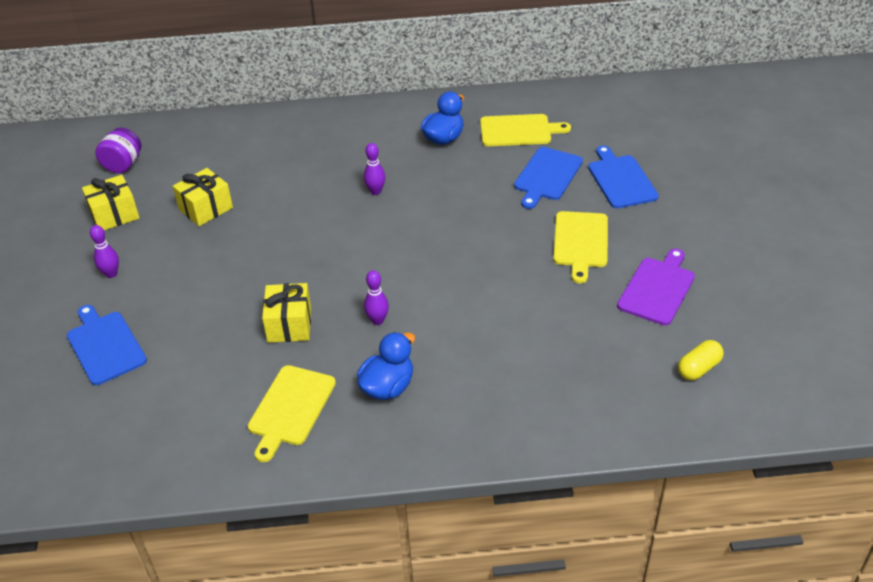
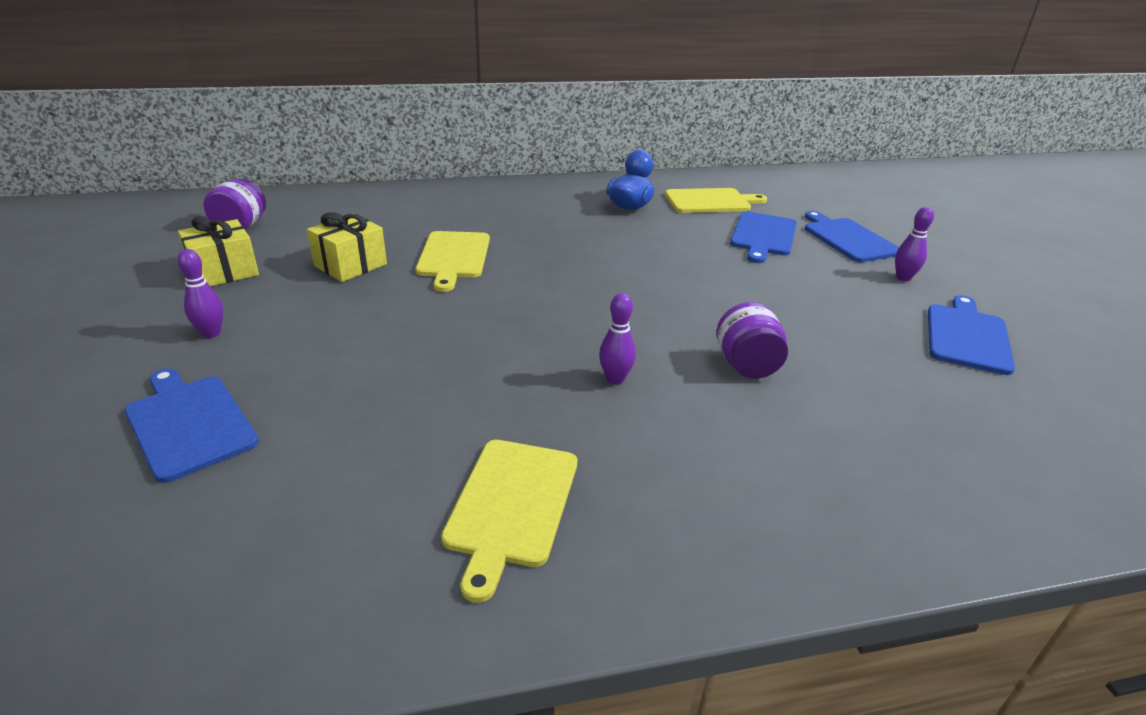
camera: 10 degrees left, 10 degrees down
(289, 324) = (486, 387): yellow gift -> none
(375, 191) = (567, 249): purple bowling pin -> purple bowling pin (903, 278)
(388, 387) = (662, 466): blue duck -> none
(474, 311) = (746, 365): none -> purple jar
(580, 242) = (840, 292): yellow cutting board -> yellow cutting board (453, 257)
(657, 289) = (967, 336): purple cutting board -> blue cutting board
(698, 368) = (1095, 424): yellow capsule -> none

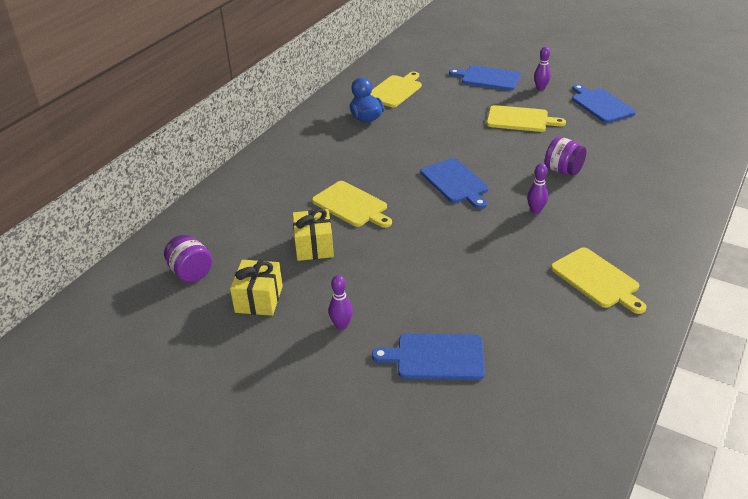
camera: 45 degrees left, 5 degrees up
(763, 236) = (454, 98): blue cutting board -> blue cutting board (455, 182)
(804, 290) = (520, 119): none -> yellow cutting board

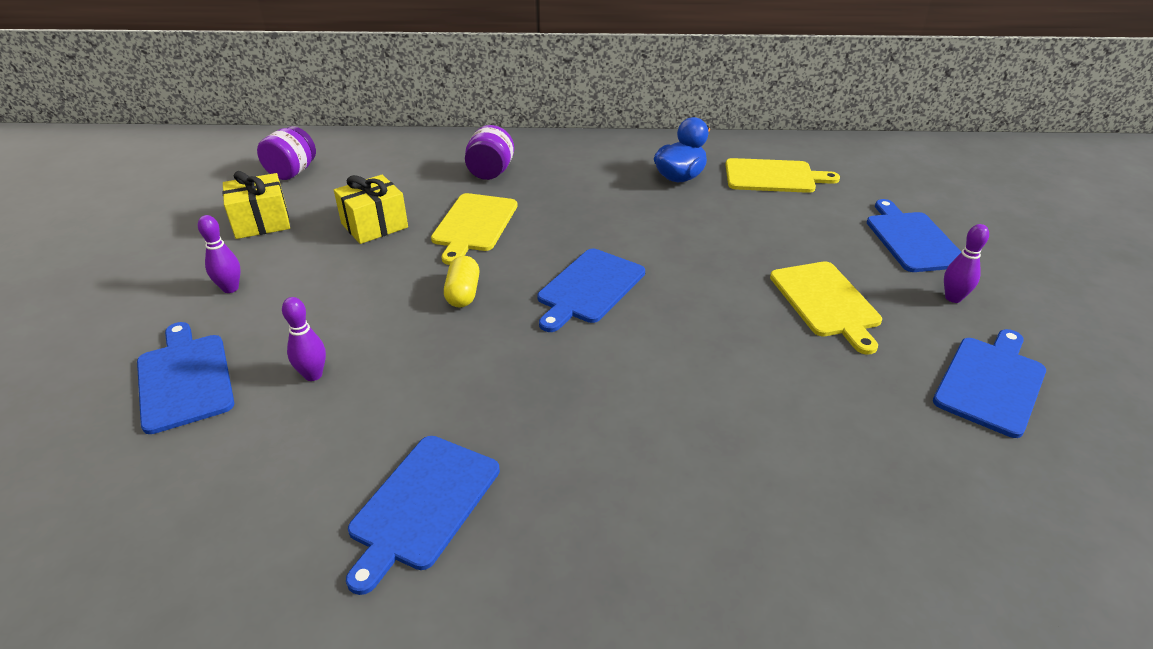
camera: 60 degrees right, 0 degrees up
(426, 227) = (463, 293): none -> yellow capsule
(535, 210) = (575, 385): purple bowling pin -> purple bowling pin (313, 375)
(563, 170) = (717, 387): purple jar -> purple jar (490, 172)
(597, 280) = (422, 505): yellow cutting board -> blue cutting board

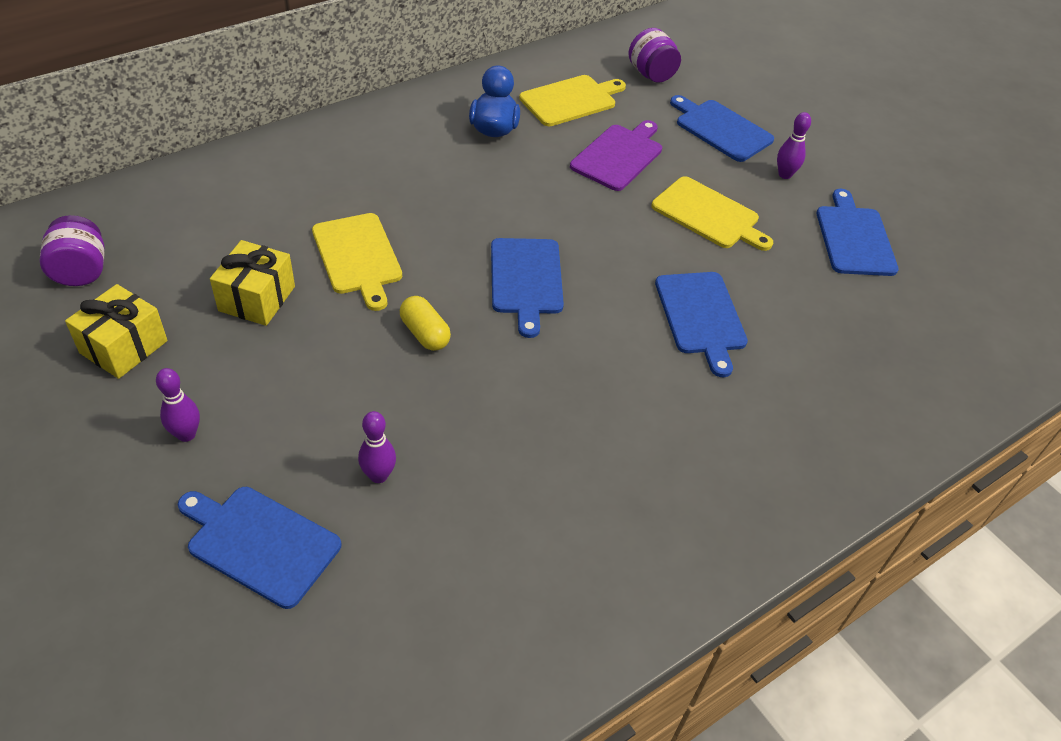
camera: 40 degrees left, 10 degrees up
(422, 505) = (588, 529): blue cutting board -> blue cutting board (701, 316)
(490, 172) = (310, 189): purple jar -> purple jar (651, 74)
(778, 228) = (618, 156): none -> purple cutting board

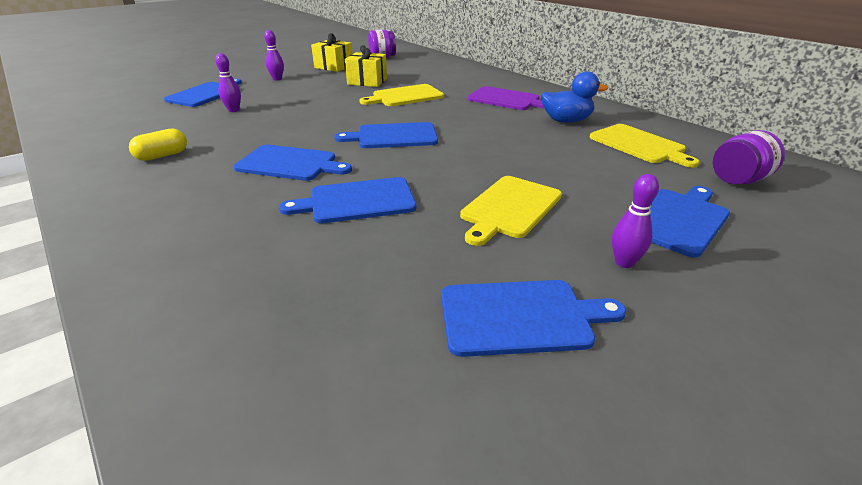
camera: 90 degrees right, 15 degrees down
(425, 334) = (339, 113): yellow capsule -> yellow capsule (162, 156)
(608, 378) = (290, 164): none -> blue cutting board
(618, 156) = (572, 165): purple cutting board -> purple cutting board (506, 99)

